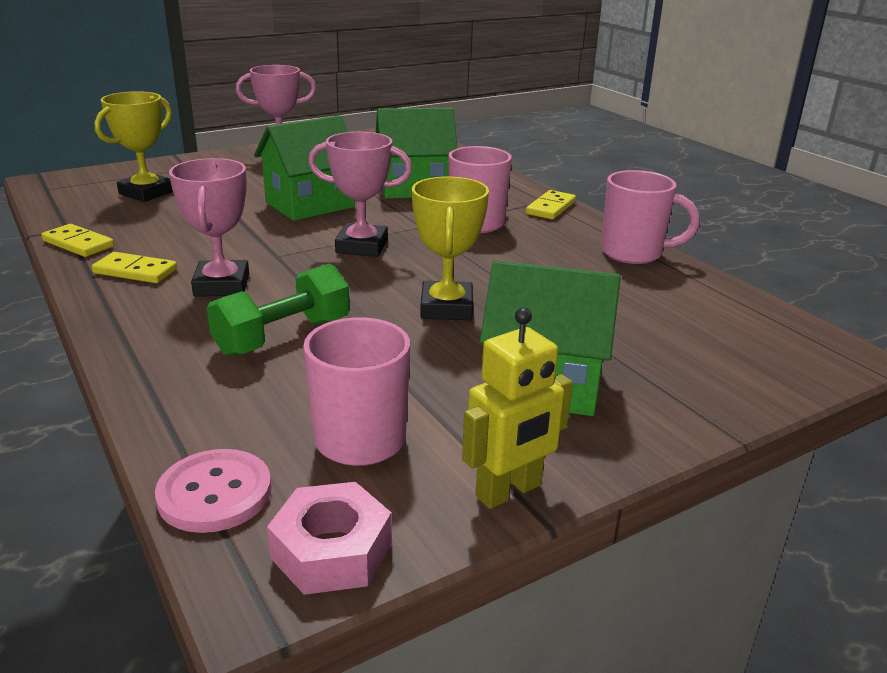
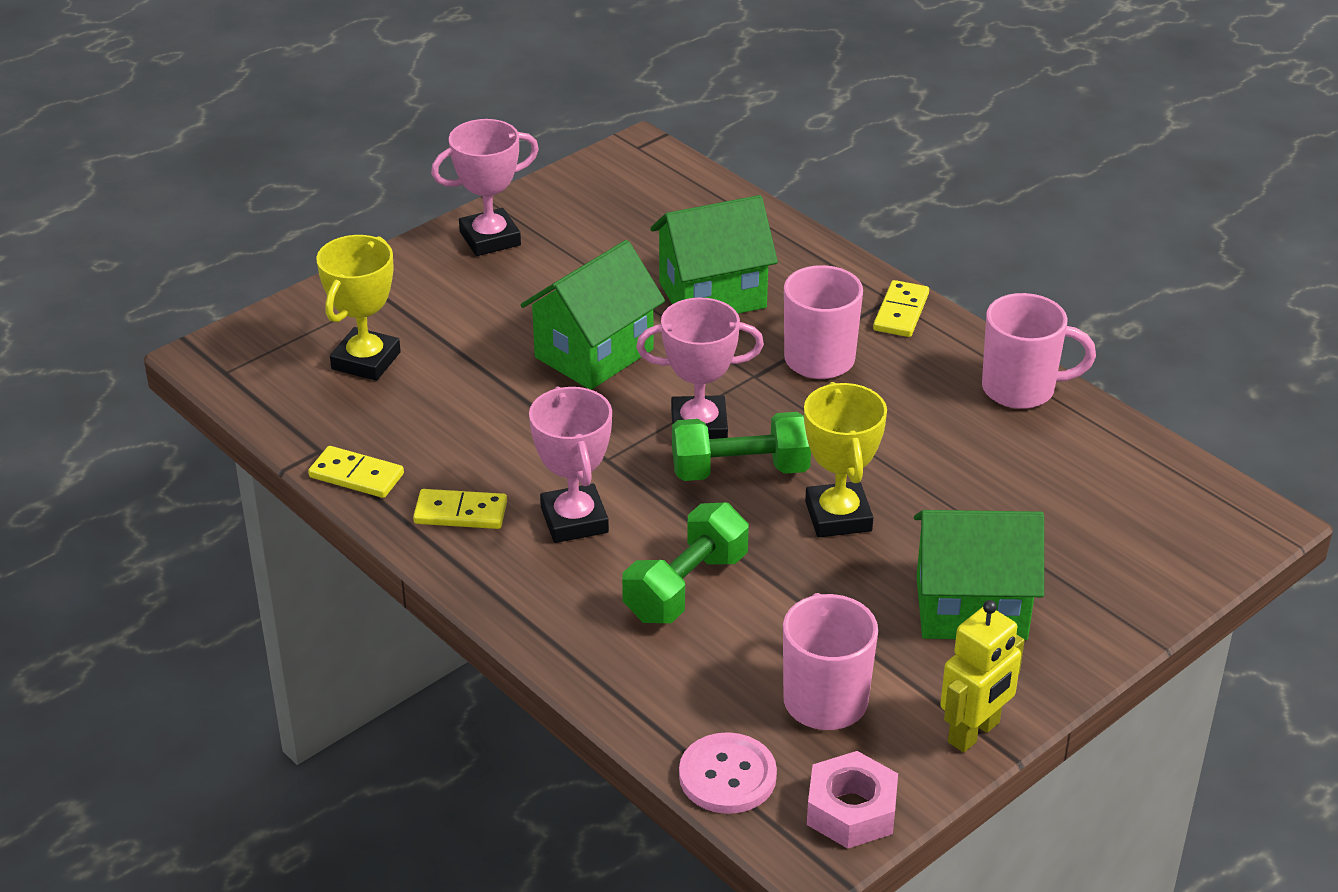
camera: 10 degrees left, 10 degrees up
(379, 272) = (740, 470): none -> green dumbbell

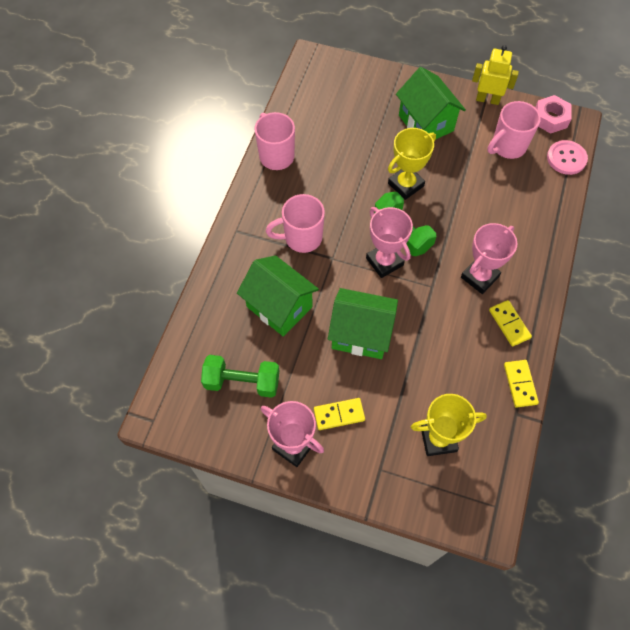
camera: 120 degrees left, 25 degrees up
(686, 587) = (486, 216): green dumbbell -> green dumbbell (242, 382)
(900, 312) = (244, 222): yellow domino -> yellow domino (339, 415)

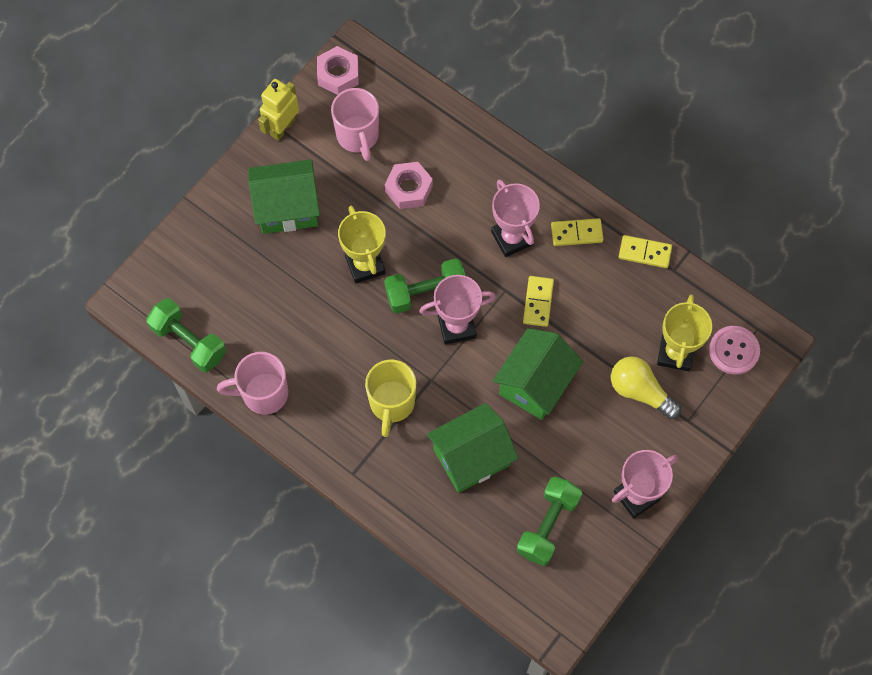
camera: 70 degrees left, 5 degrees up
(296, 100) = (189, 341): none -> green dumbbell
(301, 238) = (391, 403): pink mug -> yellow mug
(339, 415) = (618, 439): yellow domino -> yellow domino (538, 302)
(389, 420) = (640, 391): none -> yellow light bulb
(483, 193) = (408, 189): none -> pink nut
(566, 158) = (399, 84): pink button -> pink button (734, 351)

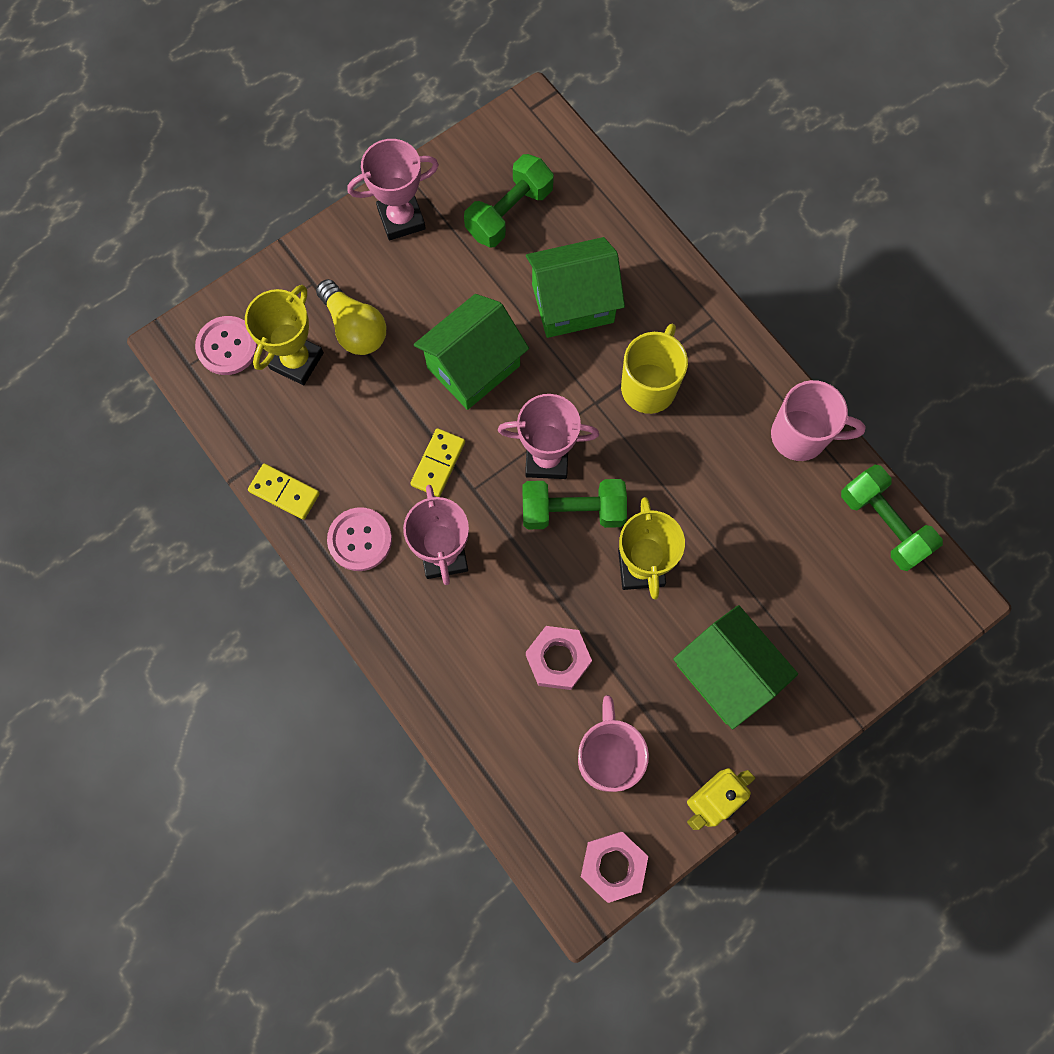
camera: 165 degrees left, 5 degrees up
(287, 208) = (726, 674): green house -> green house turned 45 degrees clockwise
(576, 233) = (360, 540): yellow domino -> pink button

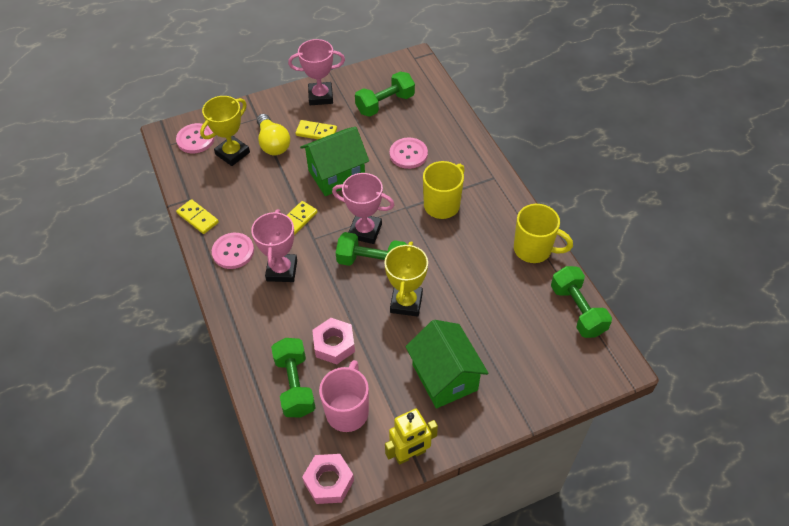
camera: 15 degrees right, 20 degrees down
(416, 291) = (316, 132): none -> yellow domino
(523, 736) = (295, 385): none -> green dumbbell
(572, 303) = (408, 154): green house -> pink button
(801, 436) = (534, 250): pink mug -> yellow mug

